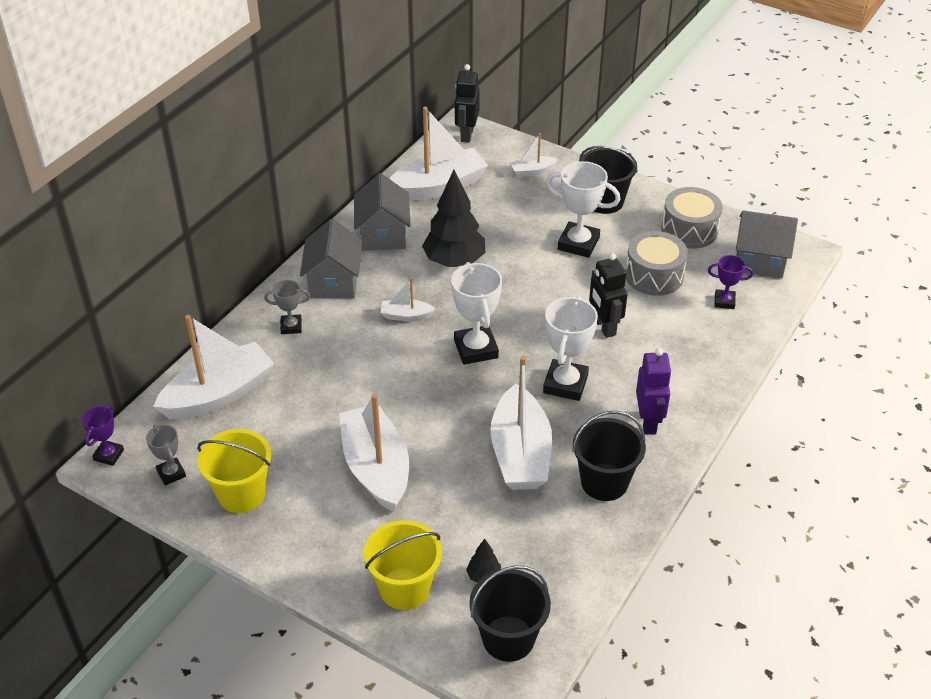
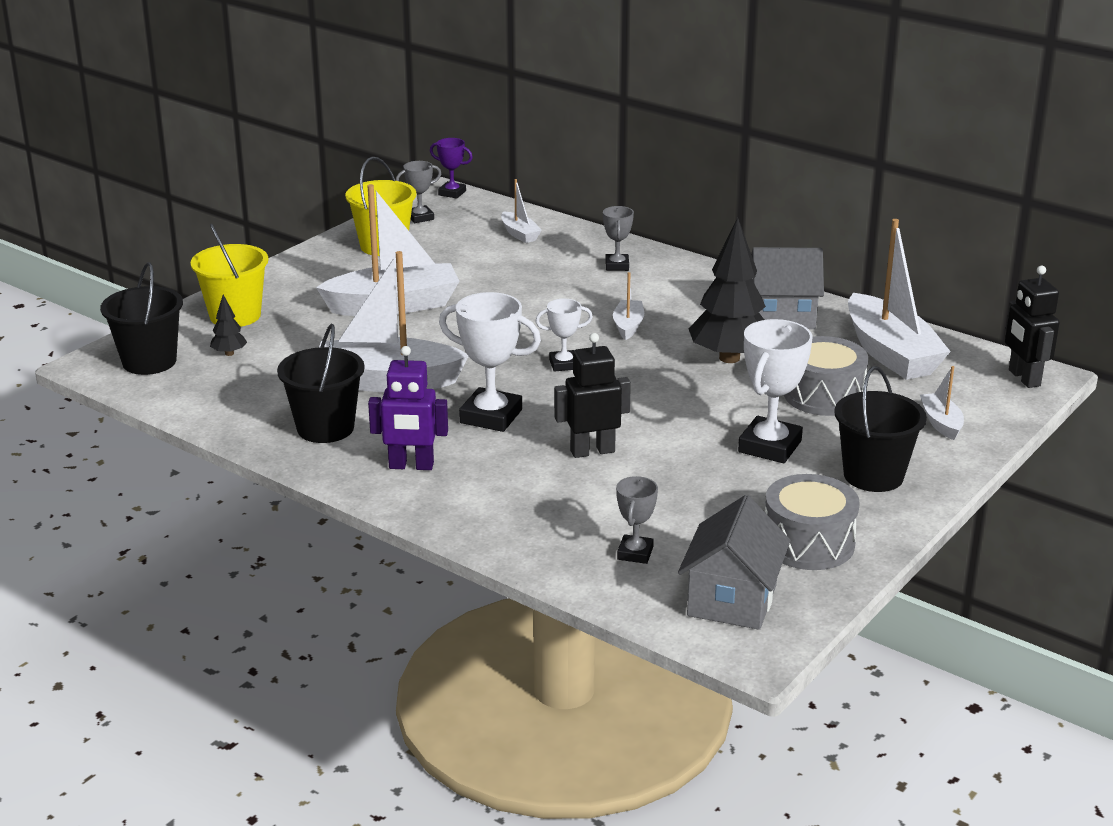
camera: 95 degrees right, 15 degrees down
(219, 394) = (519, 234): white boat -> white boat, size x0.47
(334, 282) = (692, 287): grey house -> none
(466, 134) = (1023, 378): black robot -> black robot turned 120 degrees counterclockwise
(475, 349) = (563, 364): white trophy -> white trophy, size x0.56
(654, 275) = (697, 500): grey drum -> grey drum (823, 395)
(724, 301) = (635, 553): purple trophy -> grey trophy

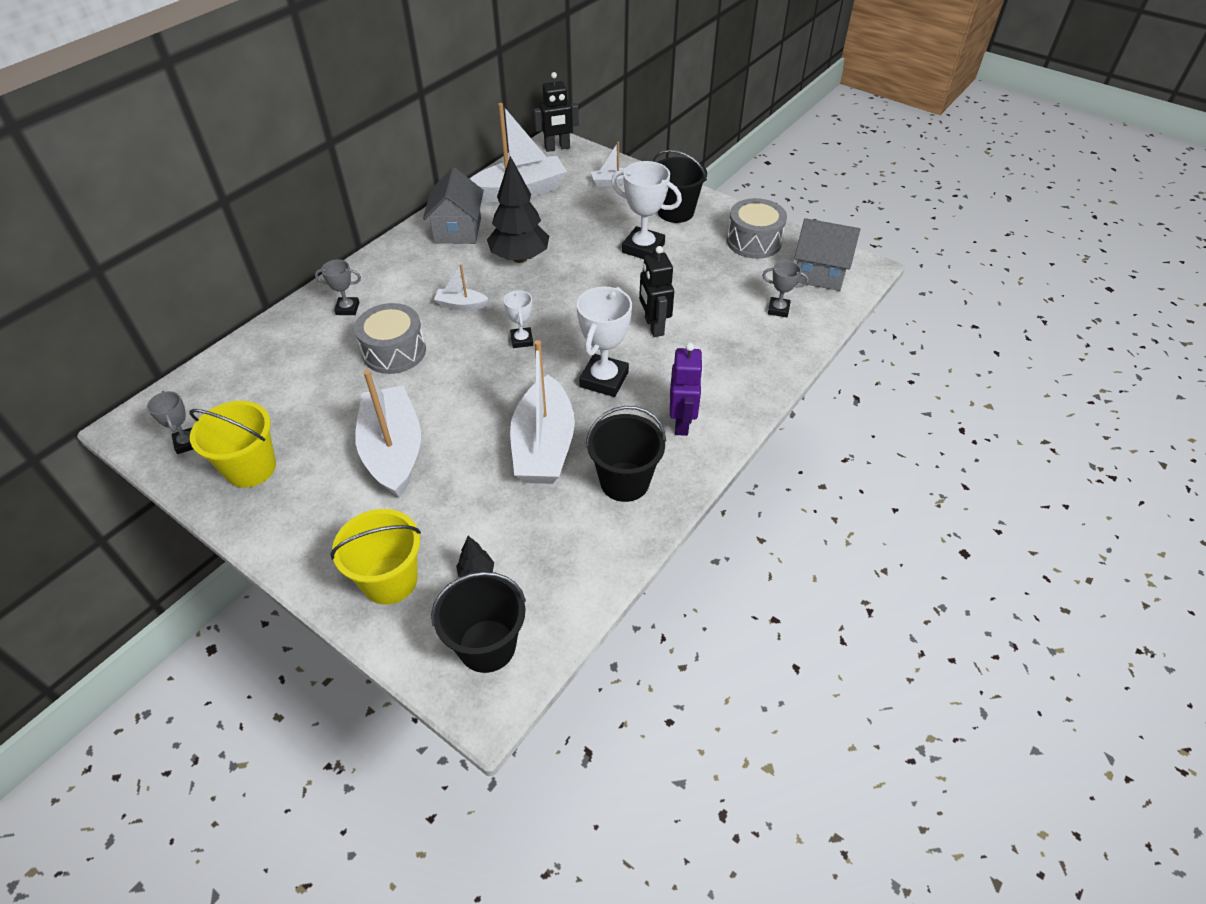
camera: 90 degrees left, 20 degrees up
(452, 193) = (133, 420): purple trophy -> none
(519, 234) = (259, 368): white boat -> none
(823, 395) = (576, 222): grey drum -> grey drum (394, 351)

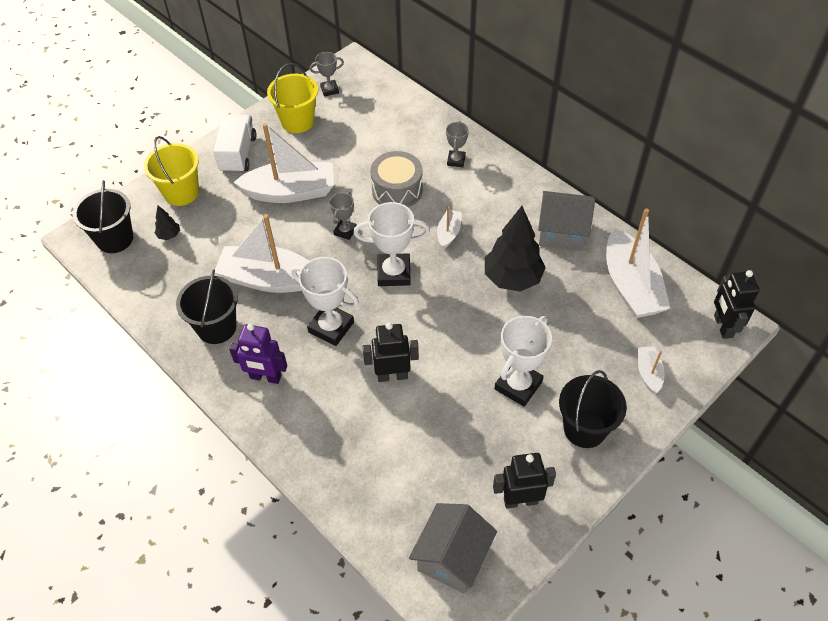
camera: 100 degrees right, 5 degrees up
(312, 526) = (238, 154): none -> white truck
(521, 340) = (394, 273): white trophy -> white trophy, size x1.78
(753, 241) = (520, 500): grey drum -> black robot
(778, 309) = (397, 495): grey trophy -> grey trophy (345, 231)

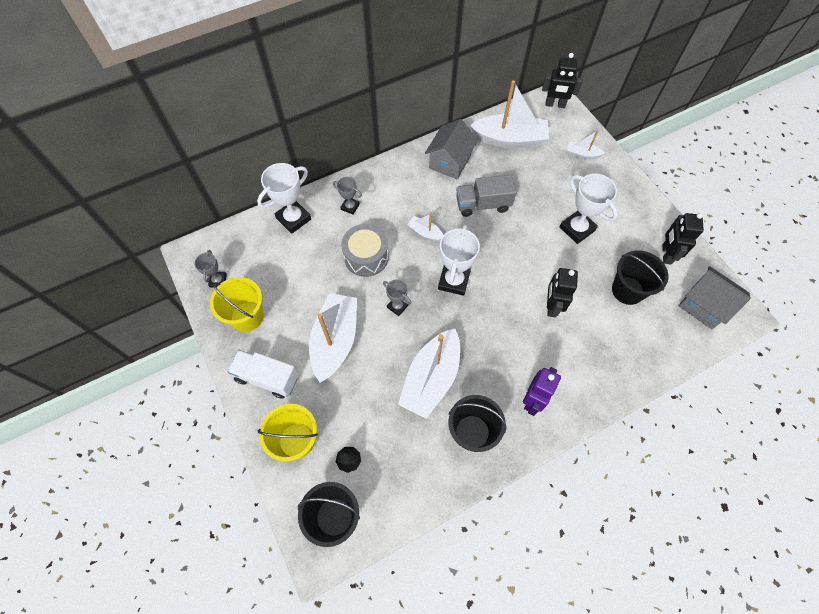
camera: 75 degrees left, 10 degrees up
(331, 327) = (495, 339): white trophy -> white trophy (293, 219)
(512, 278) = (483, 204): black tree -> grey truck
(584, 428) = (618, 202): black bucket -> black bucket (627, 290)

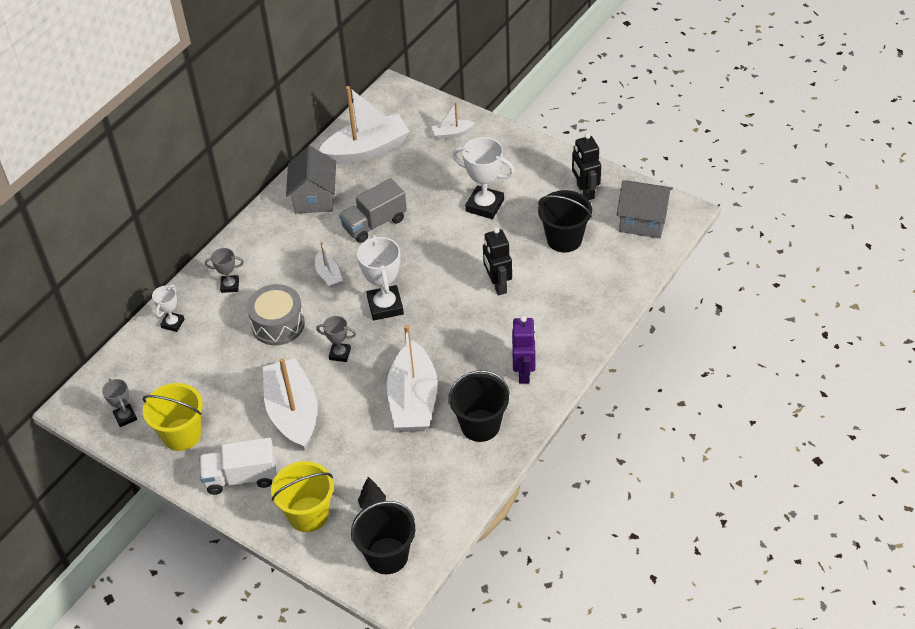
camera: 25 degrees left, 15 degrees down
(293, 219) = (173, 323): white trophy -> white trophy, size x0.56
(425, 233) = (328, 275): white boat -> white boat turned 120 degrees counterclockwise
(555, 105) = (396, 97): black robot -> none

